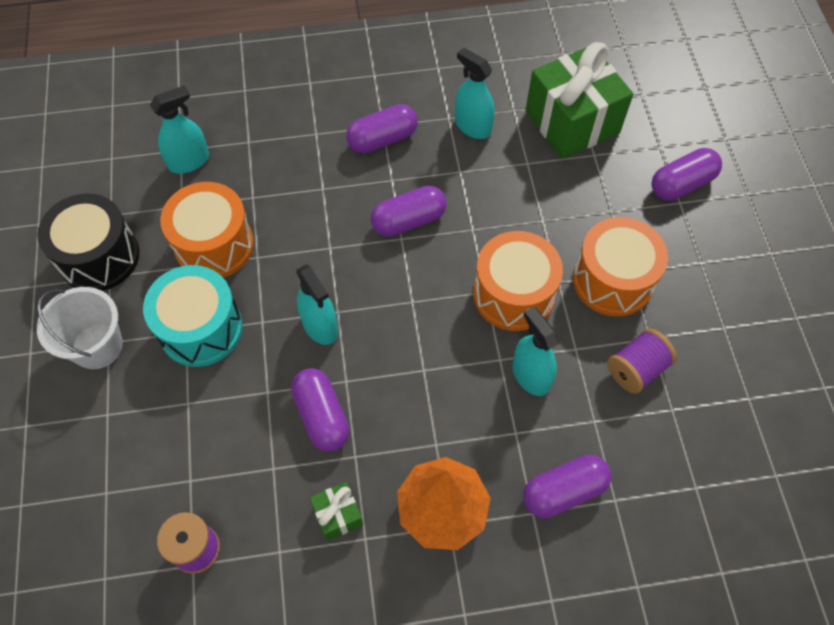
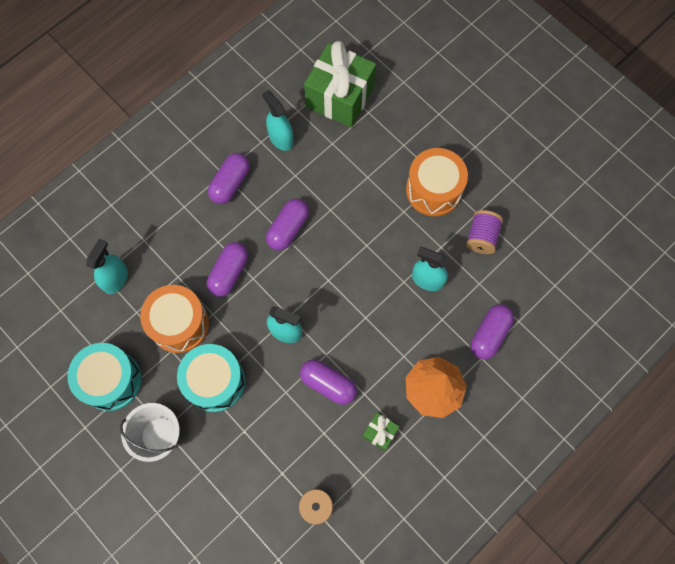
camera: 35 degrees left, 10 degrees up
(99, 257) = (111, 380): black drum -> turquoise drum
(472, 126) = (281, 138): turquoise spray bottle -> turquoise spray bottle turned 45 degrees clockwise
(513, 294) = (384, 236): orange drum -> none
(681, 184) = (432, 100): purple capsule -> purple capsule (229, 273)

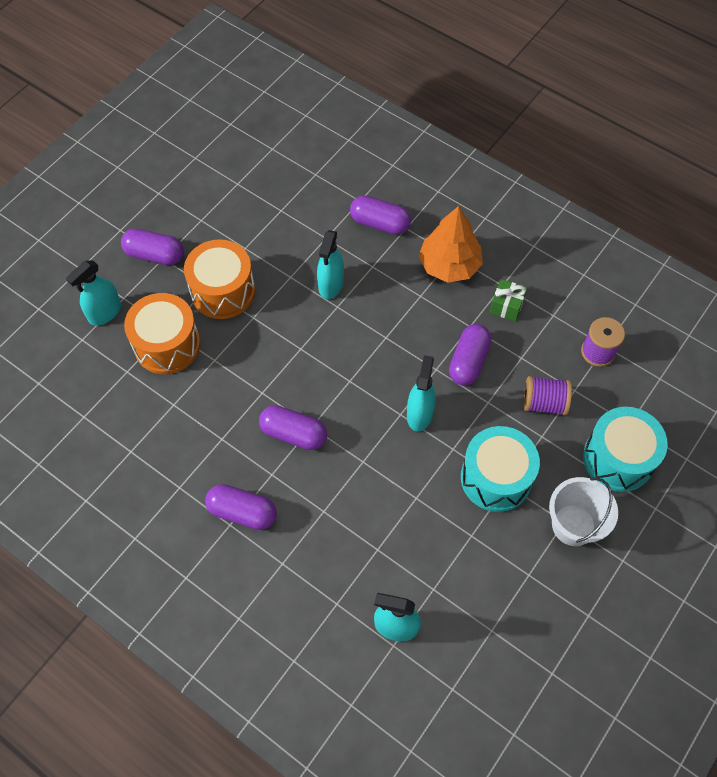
camera: 100 degrees left, 10 degrees down
(111, 380) = (525, 598): turquoise drum -> turquoise drum (618, 458)
(179, 324) = (437, 533): orange drum -> orange drum (167, 345)
(229, 273) = (362, 489): purple capsule -> purple capsule (155, 255)
(281, 138) = (172, 464): turquoise spray bottle -> turquoise spray bottle (105, 312)
(340, 97) = (107, 406): green gift -> none
(481, 237) = (273, 241): purple spool -> purple spool (544, 403)

